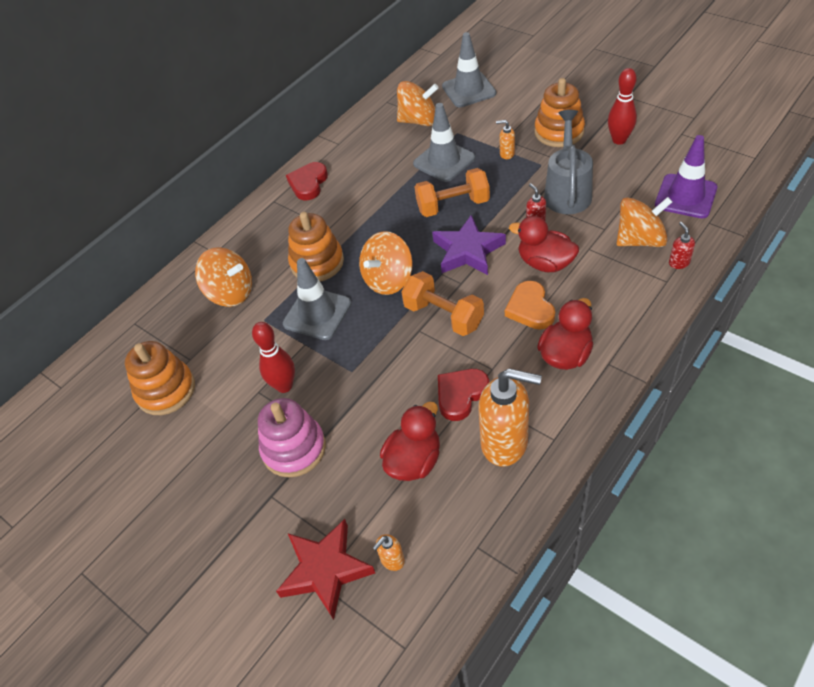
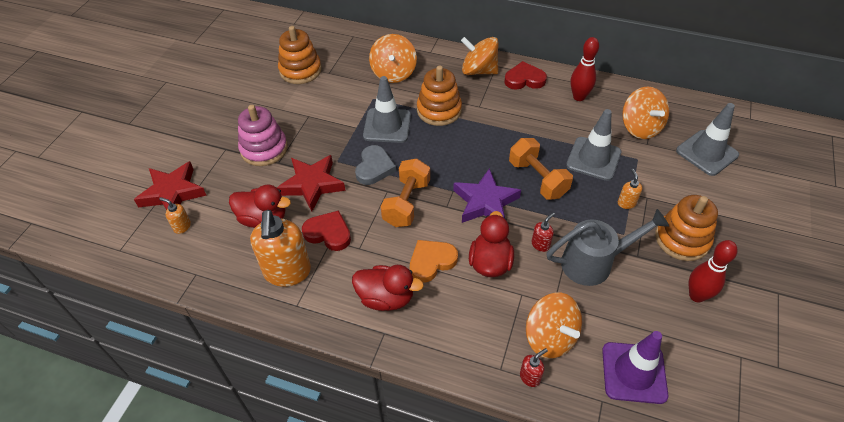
camera: 65 degrees right, 0 degrees up
(284, 386) = (316, 128): red bowling pin -> red bowling pin (579, 97)
(379, 336) = (374, 168): none -> grey heart
(379, 402) = (312, 185): none -> red star
(388, 279) = (435, 158): orange spinning top -> orange spinning top (479, 71)

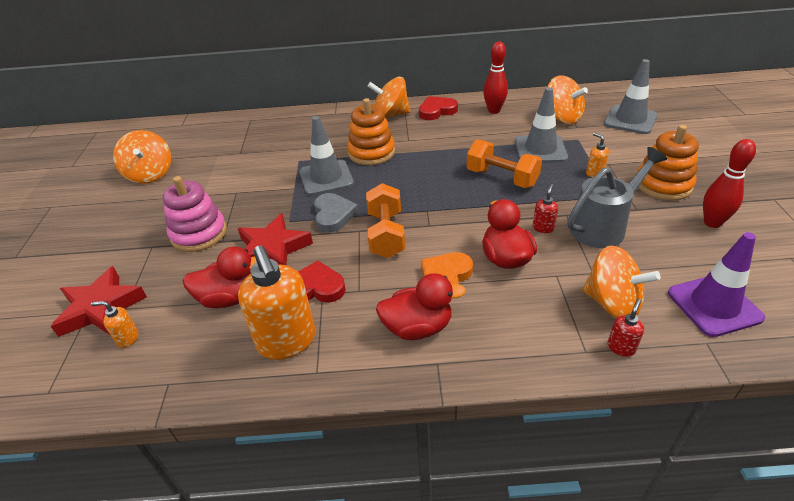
camera: 20 degrees left, 10 degrees down
(300, 70) = (208, 158): orange stacking toy -> none
(393, 73) = (308, 137): orange spinning top -> orange spinning top (150, 174)
(485, 202) = (465, 210): purple star -> none

